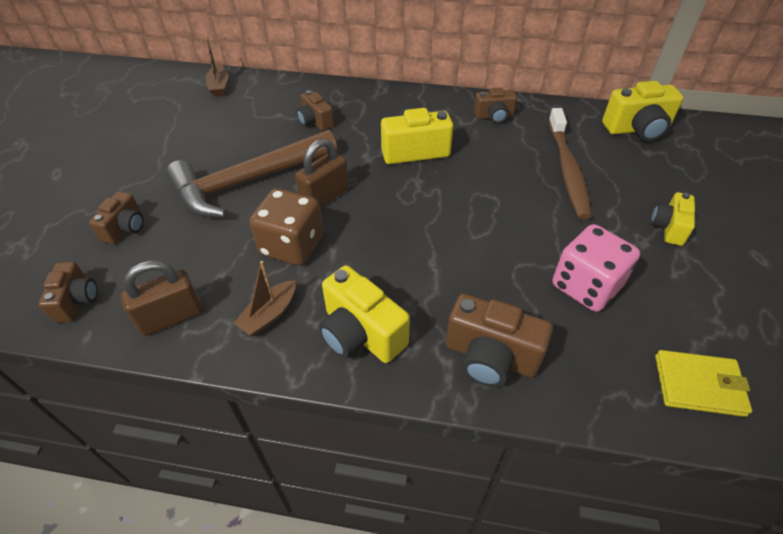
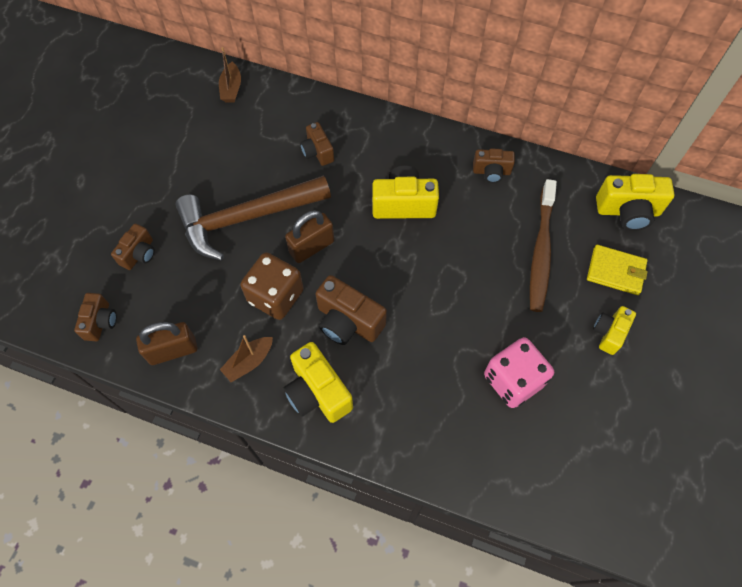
camera: 10 degrees right, 15 degrees up
(490, 357) = (414, 431): brown camera -> brown camera (348, 321)
(699, 385) = (569, 485): yellow wallet -> yellow wallet (615, 271)

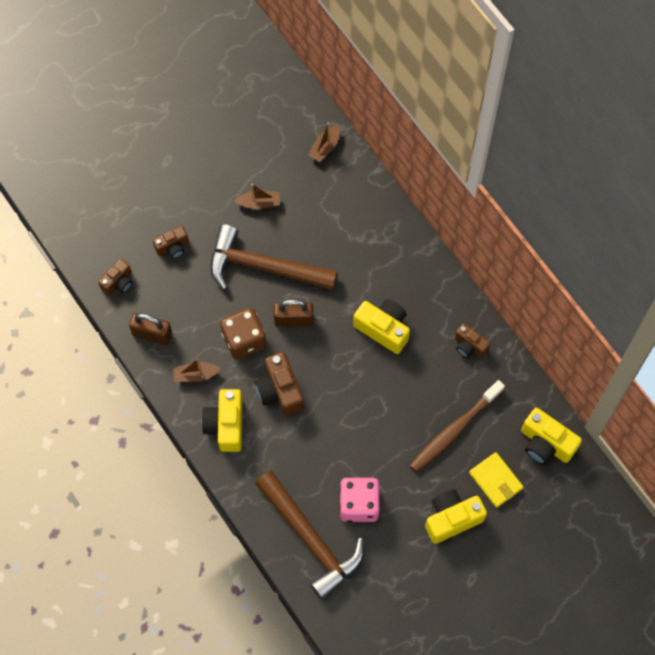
camera: 35 degrees right, 5 degrees up
(201, 166) = (259, 203): none -> brown boat
(317, 152) = (351, 245): brown camera -> none
(495, 450) = (311, 539): none -> brown hammer
(609, 333) = (452, 519): yellow camera -> yellow camera, size x1.61

